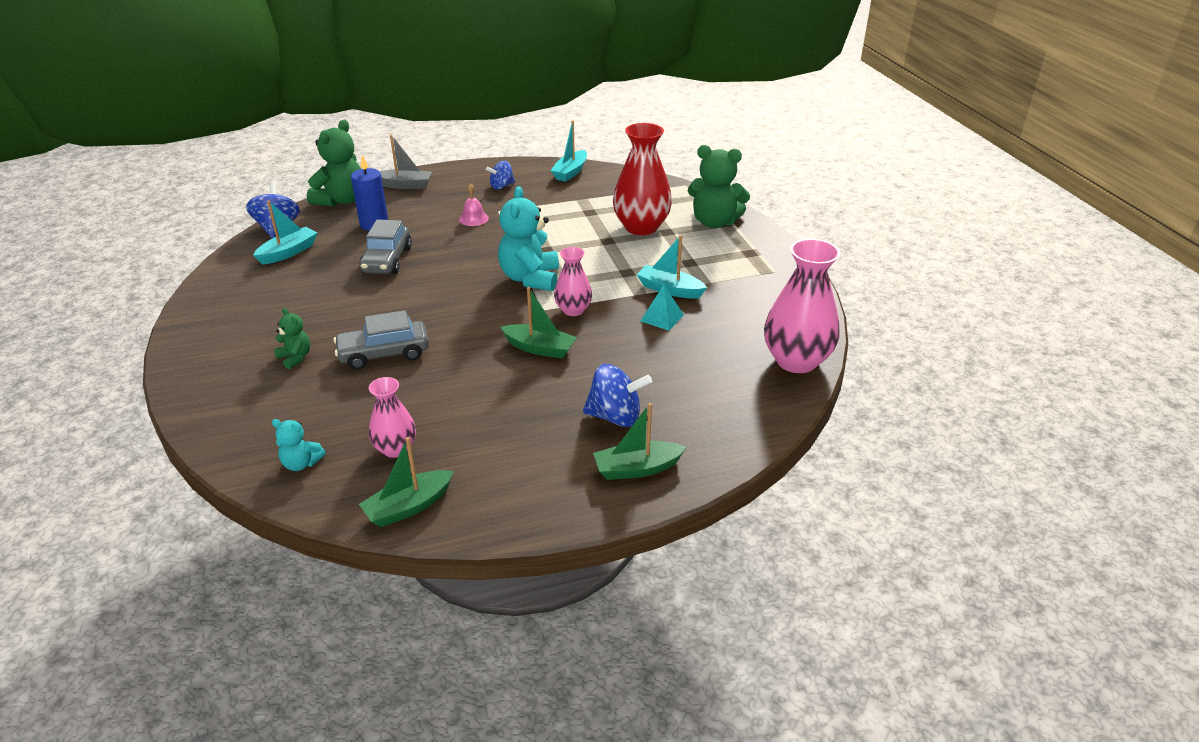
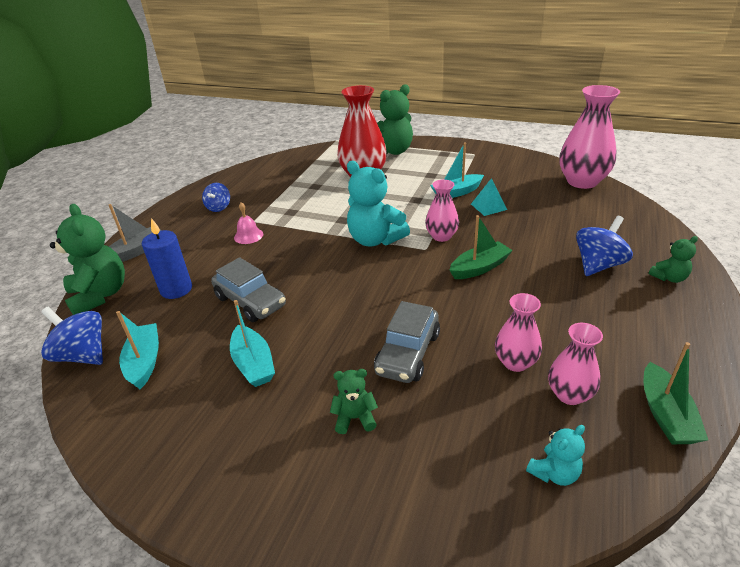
camera: 50 degrees left, 0 degrees up
(415, 409) = (515, 362): none -> pink vase
(570, 172) = (247, 175): turquoise boat -> turquoise boat (253, 364)
(637, 468) = (669, 278): green boat -> green teddy bear

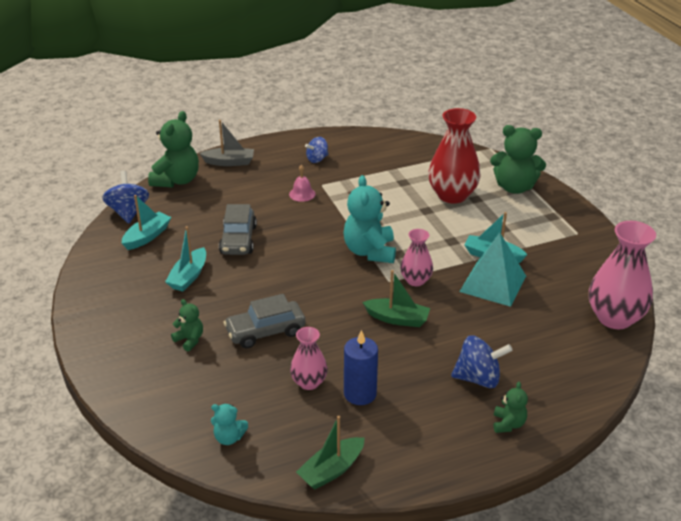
camera: 45 degrees right, 0 degrees up
(176, 289) = (215, 204): blue candle -> blue candle (360, 394)
(488, 206) = (493, 283): turquoise pyramid -> turquoise pyramid, size x1.89
(569, 394) = (304, 419): pink vase -> none
(669, 278) = (508, 424): green teddy bear -> green teddy bear turned 105 degrees counterclockwise

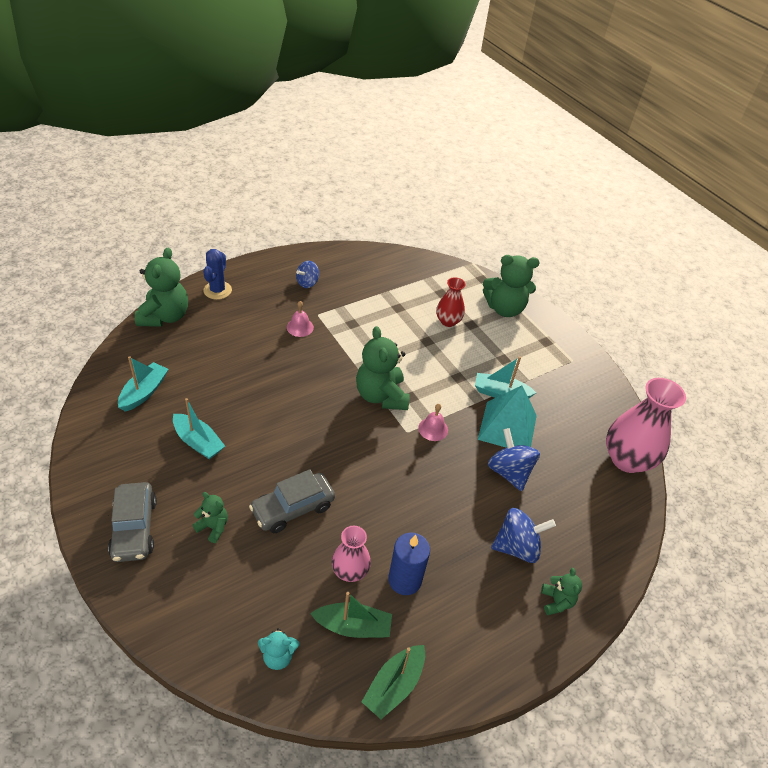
camera: 15 degrees left, 10 degrees up
(128, 212) = (118, 361): blue spinning top -> blue spinning top (509, 472)
(188, 276) = (198, 442): turquoise boat -> turquoise boat turned 60 degrees counterclockwise
(229, 162) = (217, 290): grey boat -> blue cactus
(238, 240) = (244, 390): grey car -> grey car (134, 528)
(370, 251) = (381, 396): turquoise teddy bear -> green teddy bear
(397, 319) = (424, 479): green boat -> green boat (353, 626)
(415, 280) = (433, 429): pink vase -> pink bell
(452, 195) = (448, 321): red vase -> red vase, size x0.56

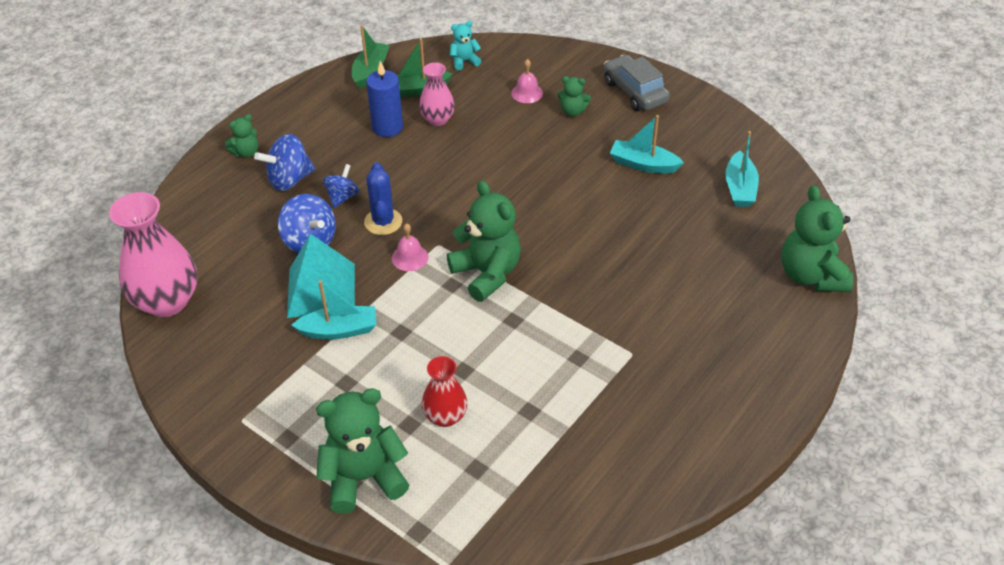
camera: 165 degrees right, 0 degrees up
(217, 290) = (789, 337): blue cactus -> blue cactus (383, 222)
(293, 508) = (514, 144): grey car -> none
(300, 327) = (641, 325): pink bell -> pink bell (527, 93)
(307, 283) = (684, 401): blue spinning top -> blue spinning top (342, 197)
(556, 601) = (246, 152): green teddy bear -> green teddy bear turned 105 degrees counterclockwise

